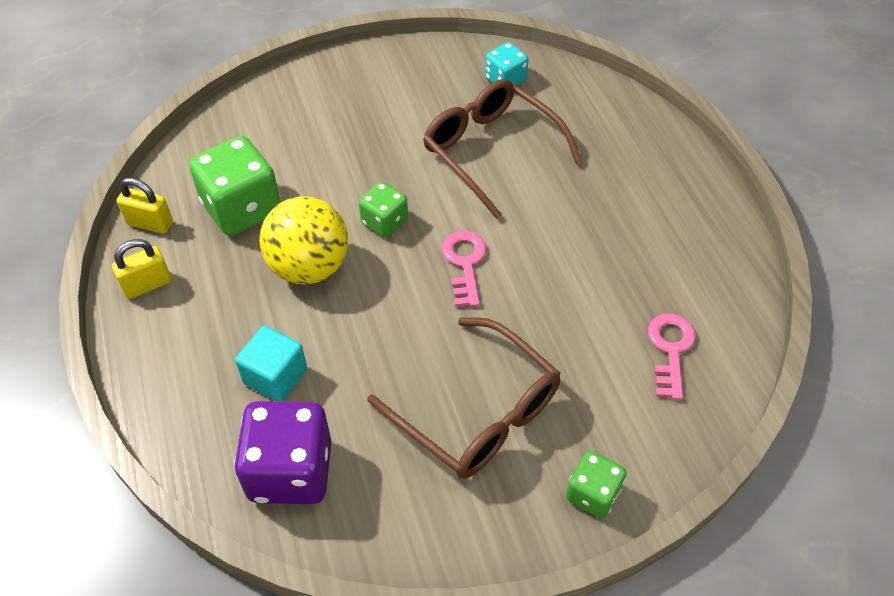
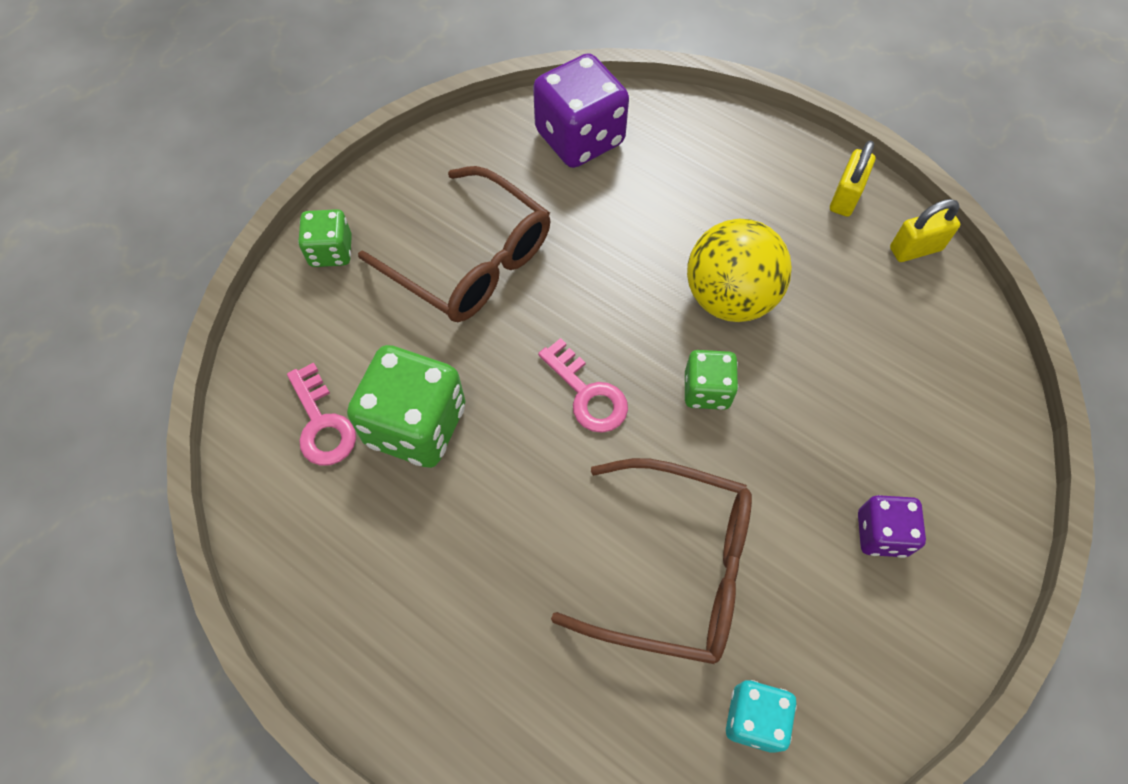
camera: 145 degrees right, 10 degrees up
(242, 208) = (855, 316): green dice -> green dice (416, 425)
(275, 376) = (658, 191): turquoise cube -> none
(361, 107) = (881, 534): none -> purple dice
(476, 411) = (470, 260): brown glasses -> brown glasses turned 150 degrees counterclockwise

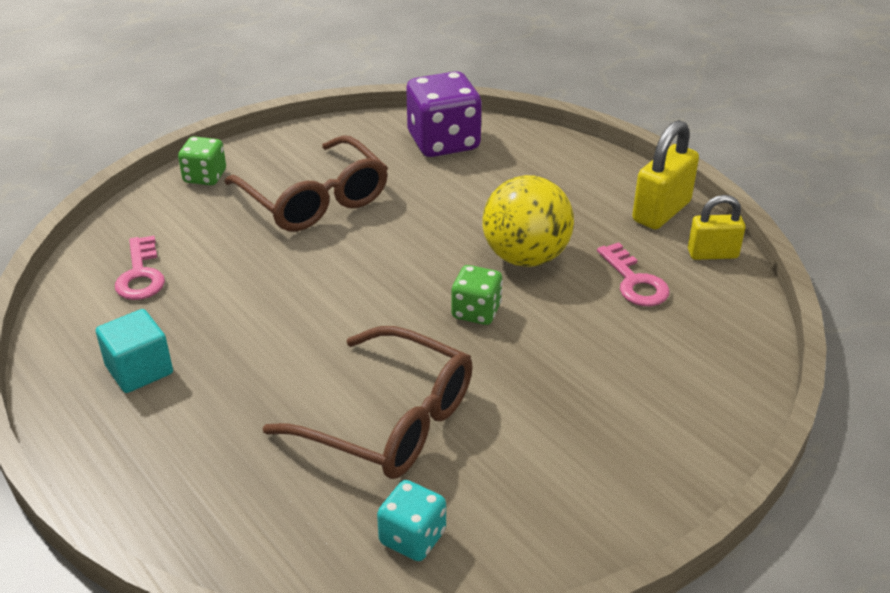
camera: 15 degrees right, 25 degrees down
(381, 566) = (139, 370): none -> turquoise cube
(416, 425) = (216, 289): green dice -> none
(587, 394) = (370, 296): pink key -> pink key (635, 282)
(845, 197) = (661, 211): yellow padlock -> yellow padlock, size x1.51
(881, 534) = (594, 435): purple dice -> none

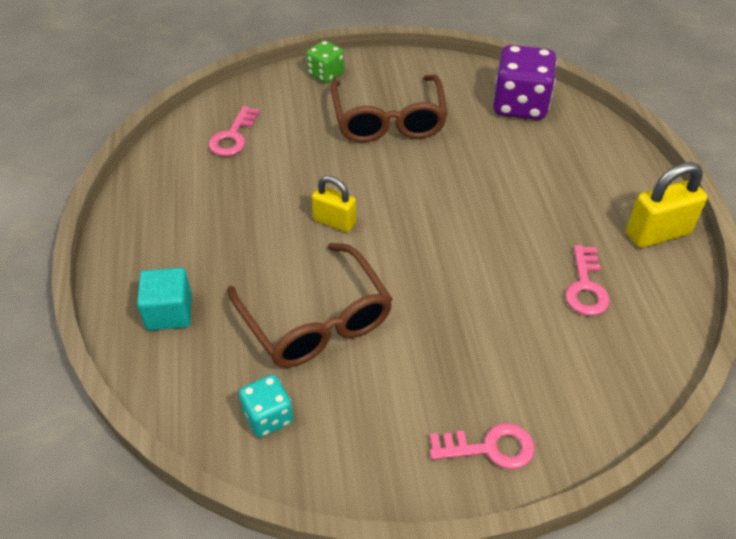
camera: 30 degrees right, 10 degrees up
(139, 370) = (185, 208): turquoise cube -> turquoise cube (169, 312)
(476, 312) = (440, 260): green dice -> none
(525, 257) = (512, 229): yellow ball -> none
(660, 460) = (490, 447): none -> pink key
(712, 254) = (673, 289): yellow padlock -> yellow padlock (334, 221)

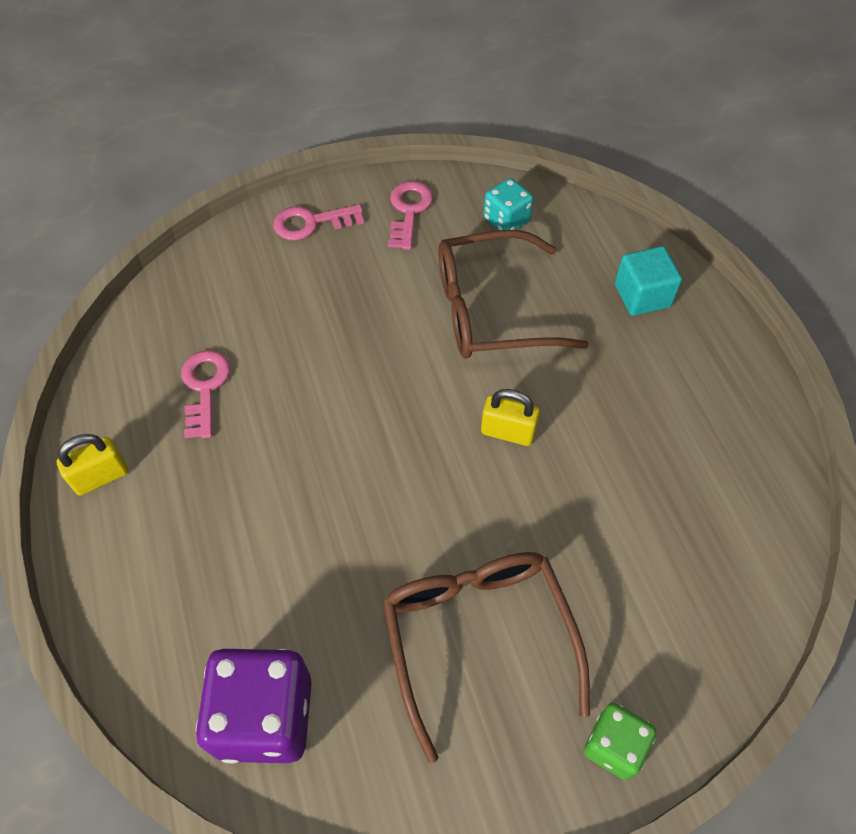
camera: 170 degrees right, 10 degrees up
(233, 137) = (699, 559): pink key -> pink key (408, 211)
(315, 319) = (492, 309): brown glasses -> brown glasses turned 60 degrees counterclockwise
(657, 233) = (101, 477): yellow padlock -> yellow padlock, size x0.66

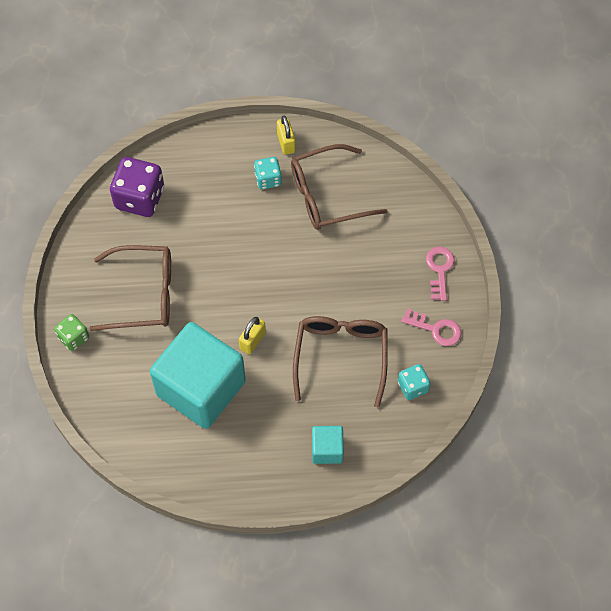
camera: 105 degrees right, 5 degrees up
(185, 487) = (268, 179): none -> turquoise dice
(204, 387) = (328, 195): pink key -> brown glasses
(620, 486) = (201, 388): none -> turquoise cube

